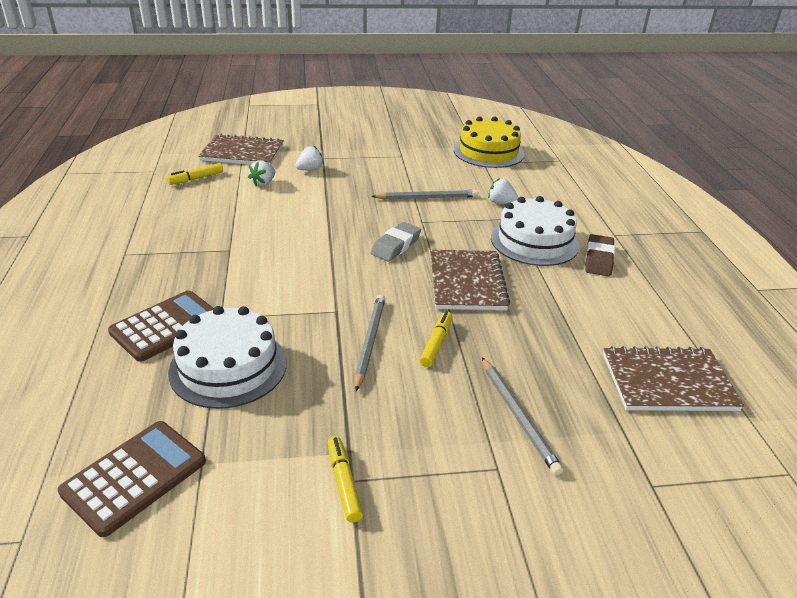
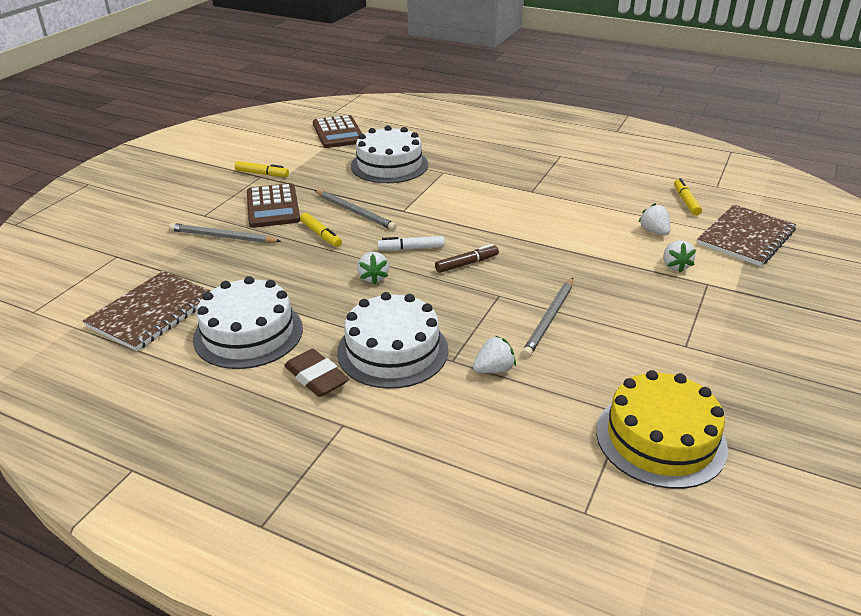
camera: 125 degrees right, 0 degrees up
(166, 326) = (452, 155): brown calculator -> brown calculator (273, 207)
(395, 246) = (467, 264): grey eraser -> brown marker
(402, 280) = (411, 248): none -> white marker
(467, 282) = (373, 278): brown notebook -> white strawberry
(608, 310) = (248, 333): none -> white cake

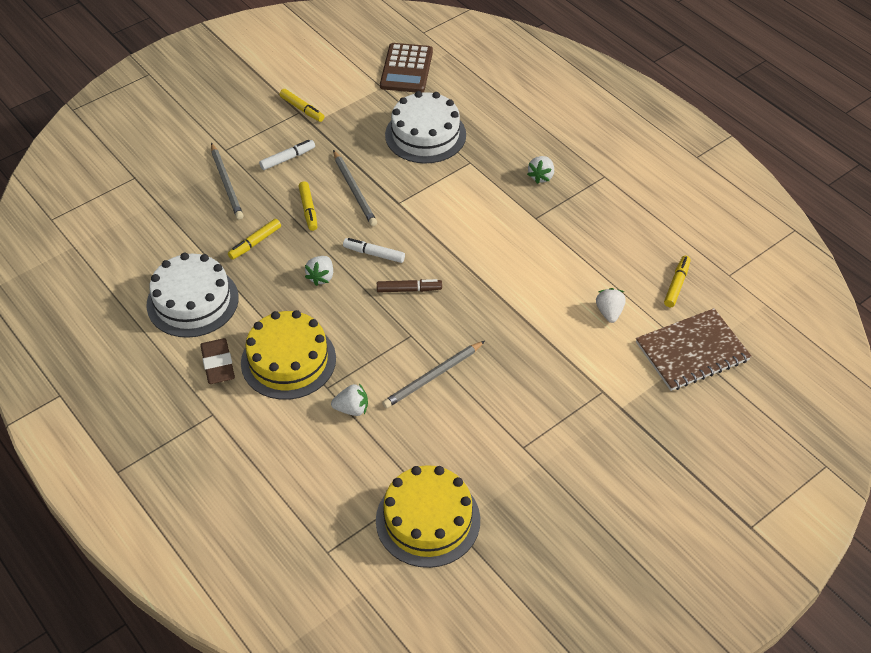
camera: 25 degrees right, 15 degrees up
(151, 312) = (133, 252): brown notebook -> none
(222, 237) = (226, 183): grey pencil -> grey pencil turned 150 degrees counterclockwise
(273, 207) = (287, 158): brown calculator -> white marker
(284, 271) = (255, 243): none -> yellow marker
(392, 351) = (288, 360): white cake -> yellow cake
(675, 266) = (591, 360): white strawberry -> white strawberry (541, 176)

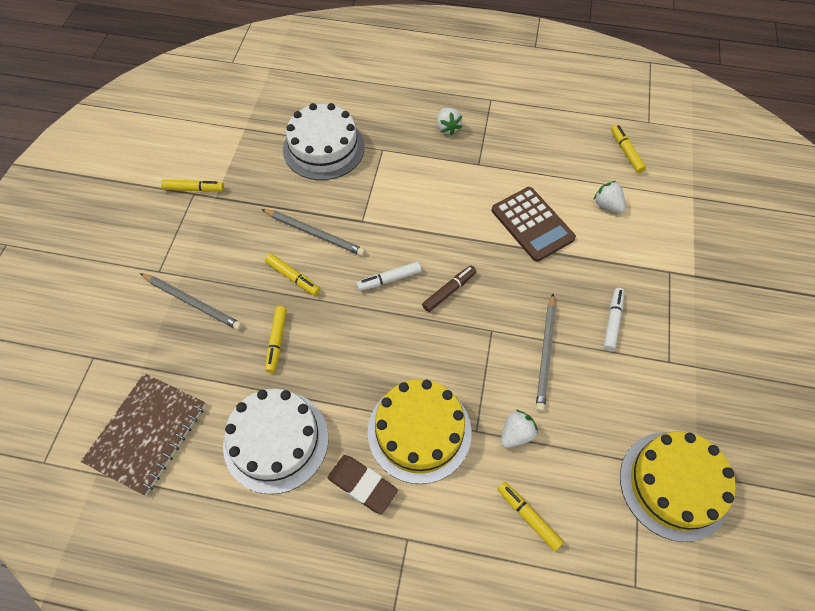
camera: 40 degrees left, 10 degrees up
(287, 158) = (226, 242): white marker -> white marker (612, 321)
(303, 460) = (528, 517): none -> yellow marker
(321, 277) = (367, 332): white strawberry -> none
(406, 69) = (250, 101): brown calculator -> brown calculator (532, 224)
(692, 351) = (689, 196): brown notebook -> brown notebook (147, 433)

